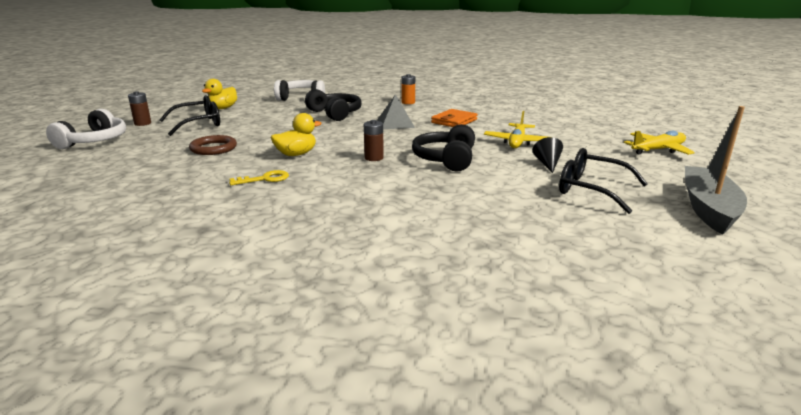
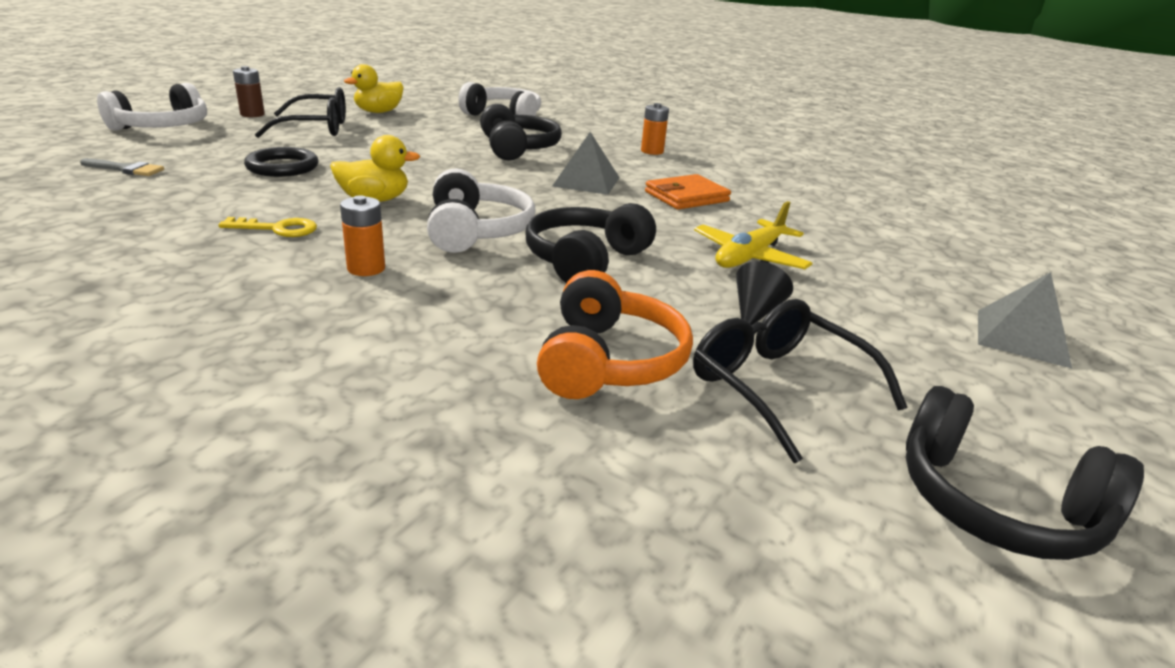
camera: 20 degrees right, 5 degrees up
(114, 168) = (126, 169): none -> grey brush
(213, 148) = (282, 167): brown ring -> black ring
(343, 186) = (366, 268): none -> orange battery
(374, 158) = (476, 231): brown battery -> white headphones
(512, 197) = (608, 361): none -> orange headphones
(658, 150) = (1022, 337): yellow plane -> grey pyramid
(708, 208) = (995, 505): grey boat -> black headphones

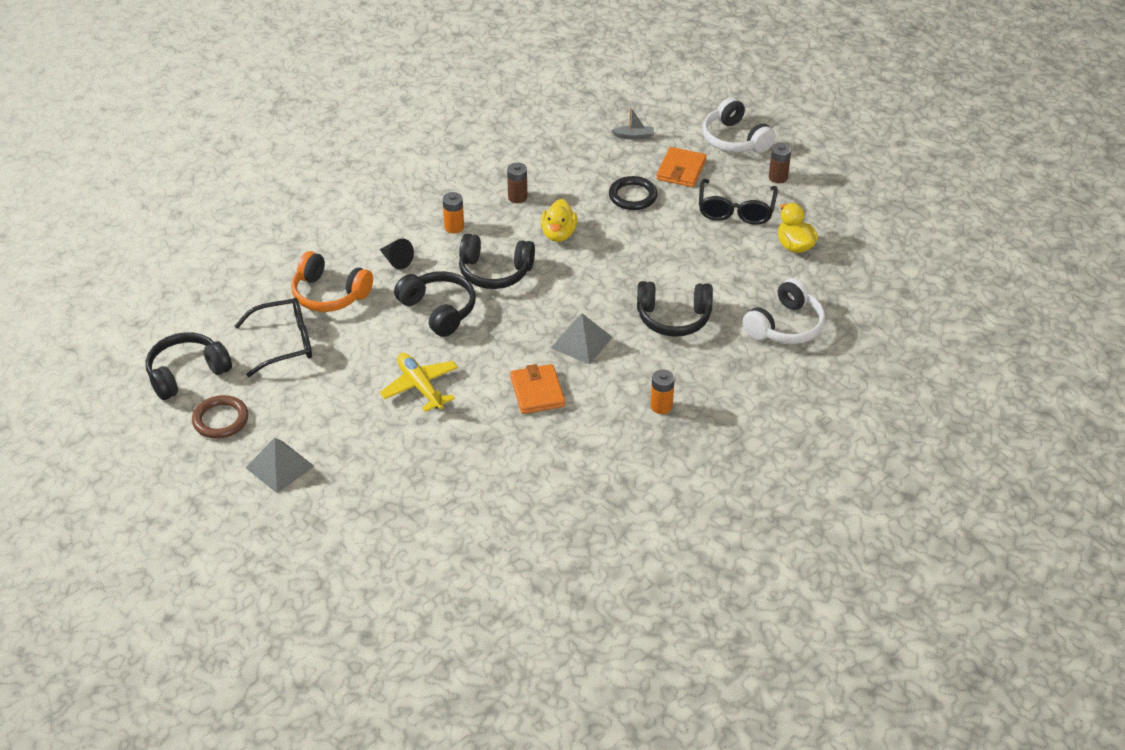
camera: 110 degrees right, 15 degrees up
(126, 169) = (634, 136): grey brush -> grey boat
(225, 147) = (681, 170): none -> orange wallet
(277, 229) = (517, 197): yellow key -> brown battery
(476, 231) = (495, 272): white headphones -> black headphones
(755, 312) = (352, 362): black cone -> black cone (396, 260)
(1031, 419) = (220, 420): none -> brown ring

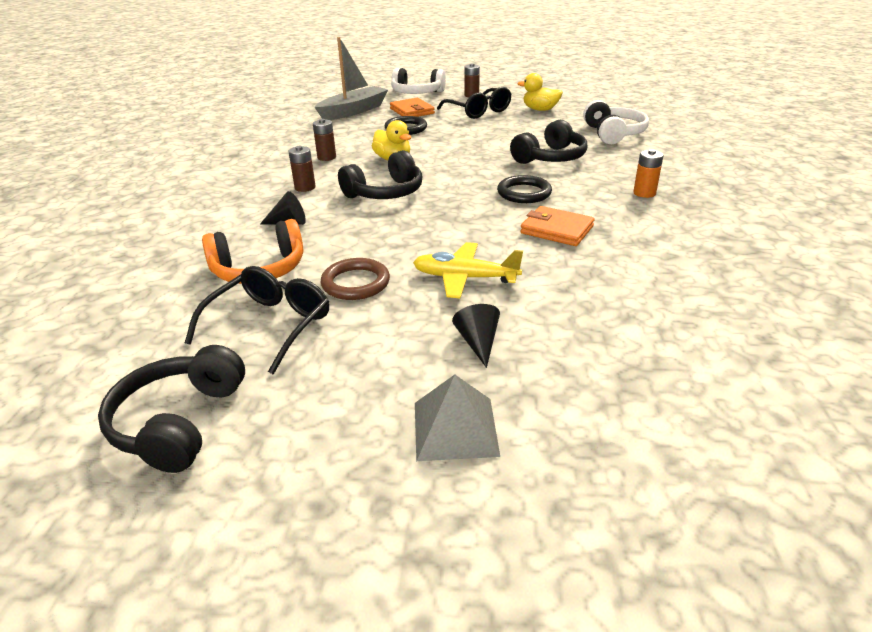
camera: 45 degrees left, 10 degrees down
(220, 420) = (301, 436): brown ring -> brown ring (355, 283)
(358, 433) = (478, 342): none -> black cone
(438, 310) = (383, 230): black headphones -> none
(454, 227) = (305, 187): orange battery -> brown battery
(581, 342) = (524, 193): grey pyramid -> black ring
(634, 136) = (353, 111): grey boat -> grey boat, size x2.36

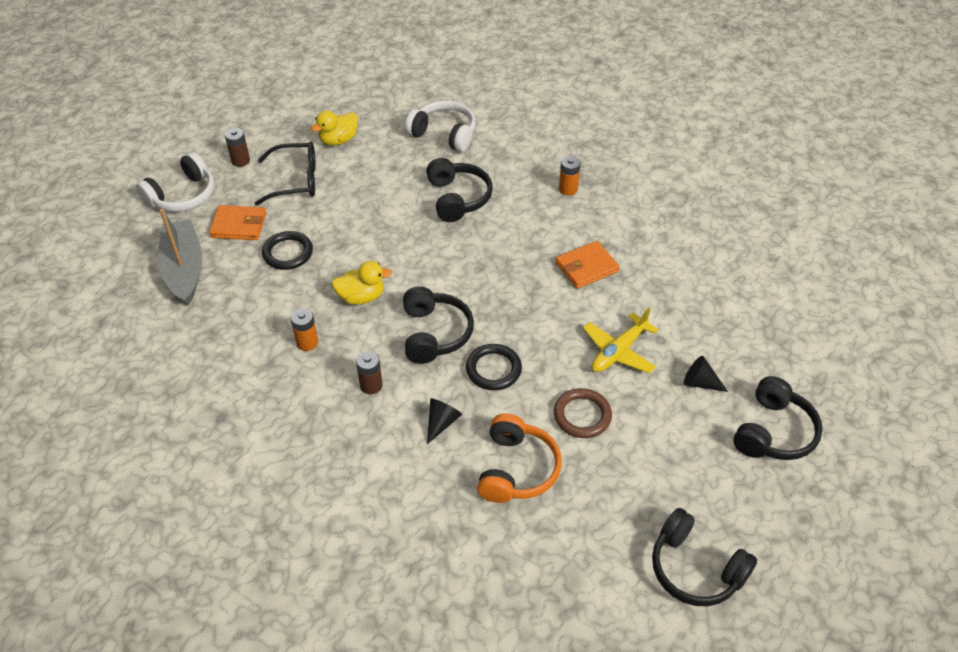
camera: 60 degrees left, 15 degrees up
(270, 325) = (608, 486): black glasses -> none
(326, 157) = (307, 342): brown battery -> orange battery
(455, 428) = (773, 432): grey pyramid -> black headphones
(524, 193) = (511, 251): black ring -> black ring (493, 369)

